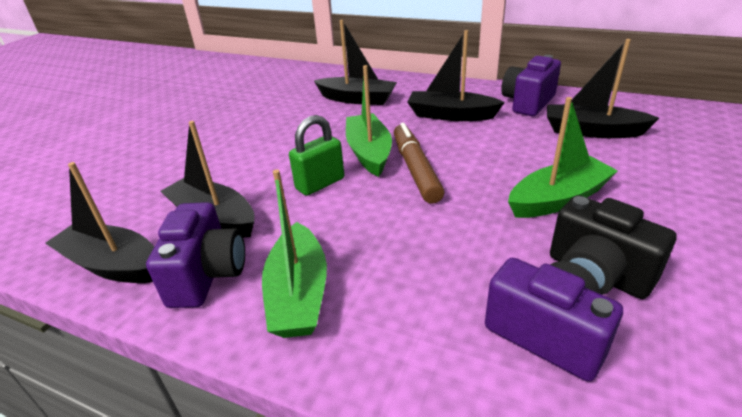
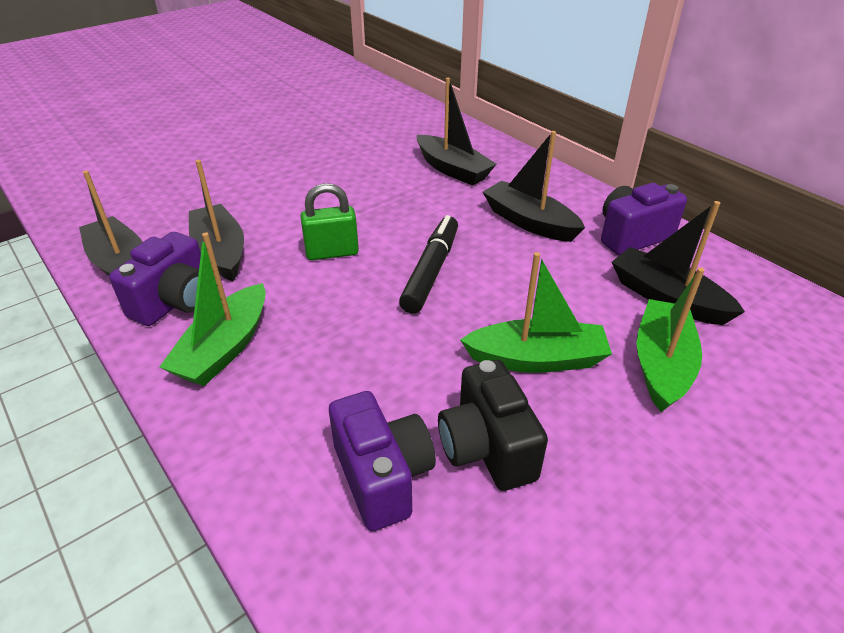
camera: 25 degrees right, 5 degrees up
(369, 153) = (405, 236): green boat -> green boat (661, 364)
(415, 169) = (431, 271): brown marker -> black marker

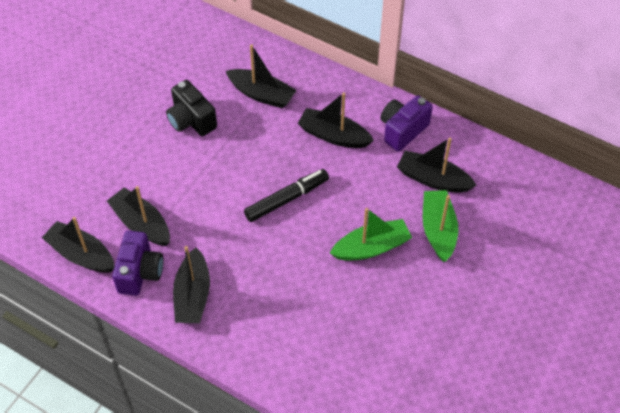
camera: 20 degrees left, 15 degrees up
(225, 348) = (193, 295): green boat -> black boat
(332, 252) = (216, 202): green padlock -> none
(382, 476) = (318, 342): purple camera -> none
(431, 271) = (287, 199): black marker -> black marker turned 60 degrees clockwise
(487, 448) = (363, 310): black camera -> black camera (191, 120)

